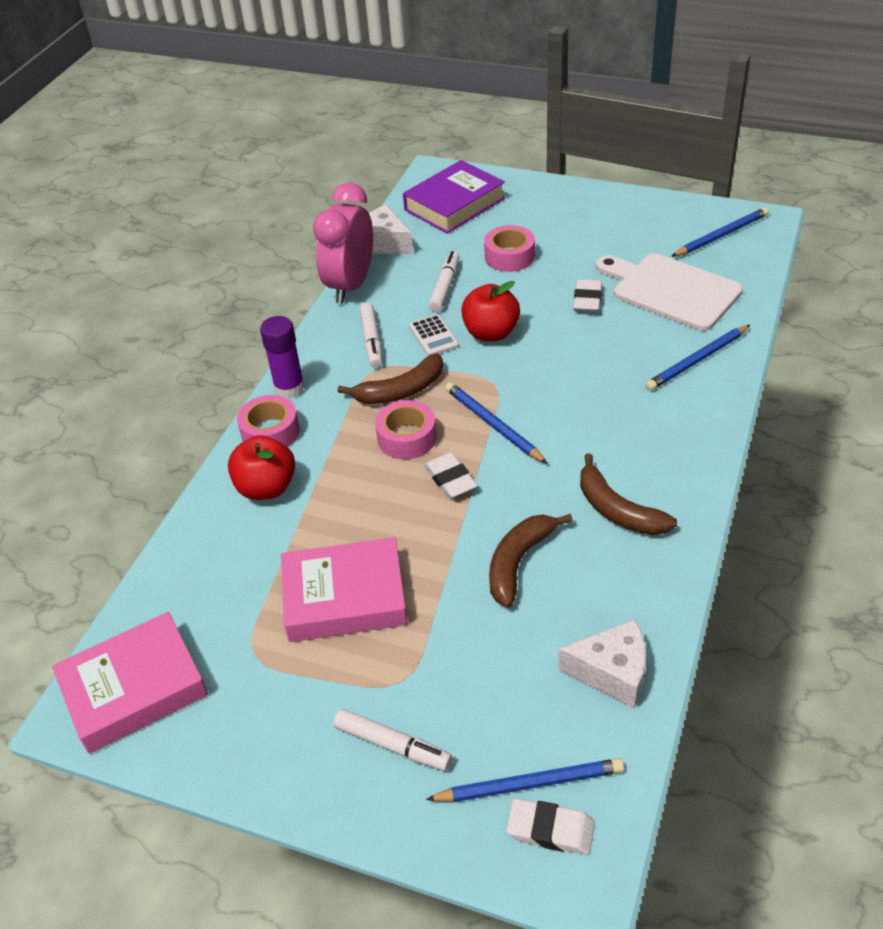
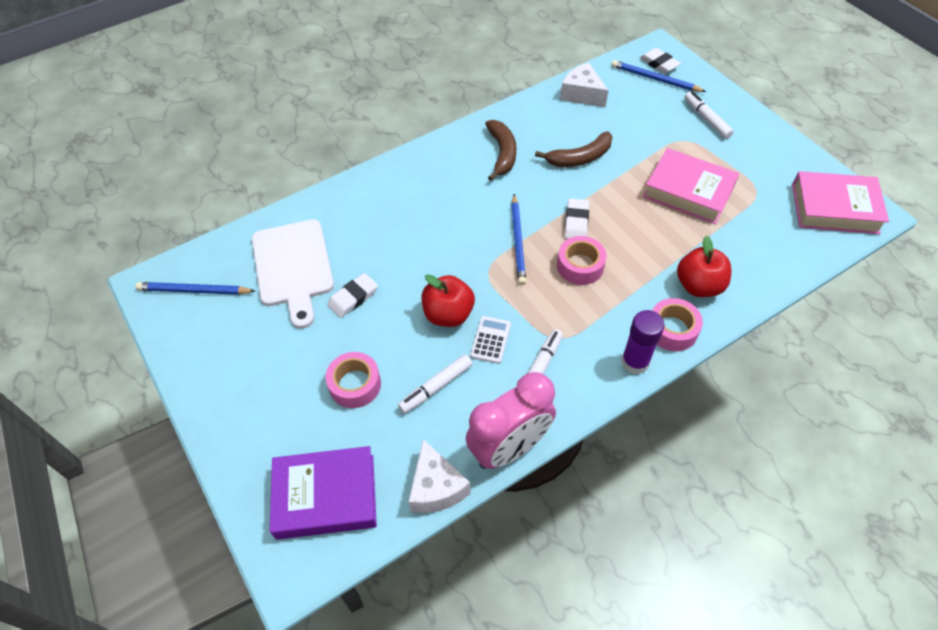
camera: 145 degrees left, 10 degrees up
(400, 391) = (555, 305): brown banana -> none
(697, 360) = (351, 206): blue pencil -> none

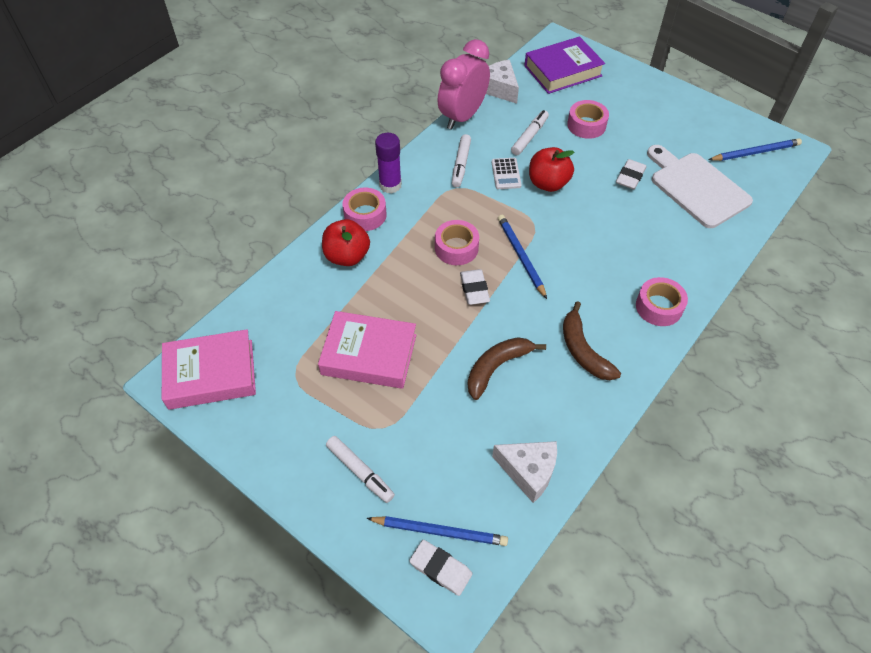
camera: 160 degrees right, 0 degrees up
(417, 169) = (659, 307): none -> pink tape

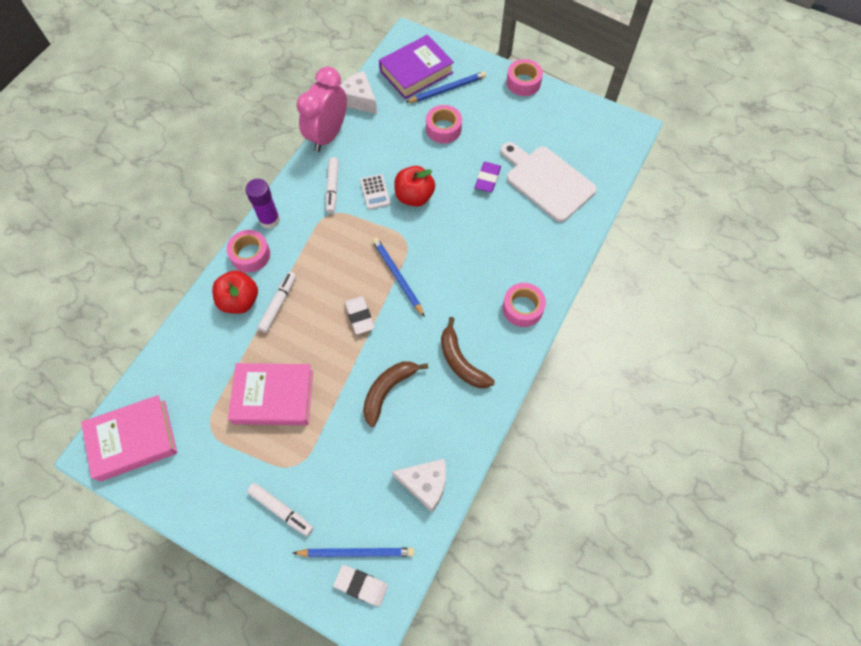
camera: 10 degrees left, 10 degrees up
(456, 248) = (338, 277): pink tape -> pink tape (523, 82)
(529, 137) = (392, 149): white marker -> white marker (278, 304)
(630, 177) = (487, 179): white eraser -> purple eraser
(755, 152) = (596, 137): blue pencil -> blue pencil (447, 89)

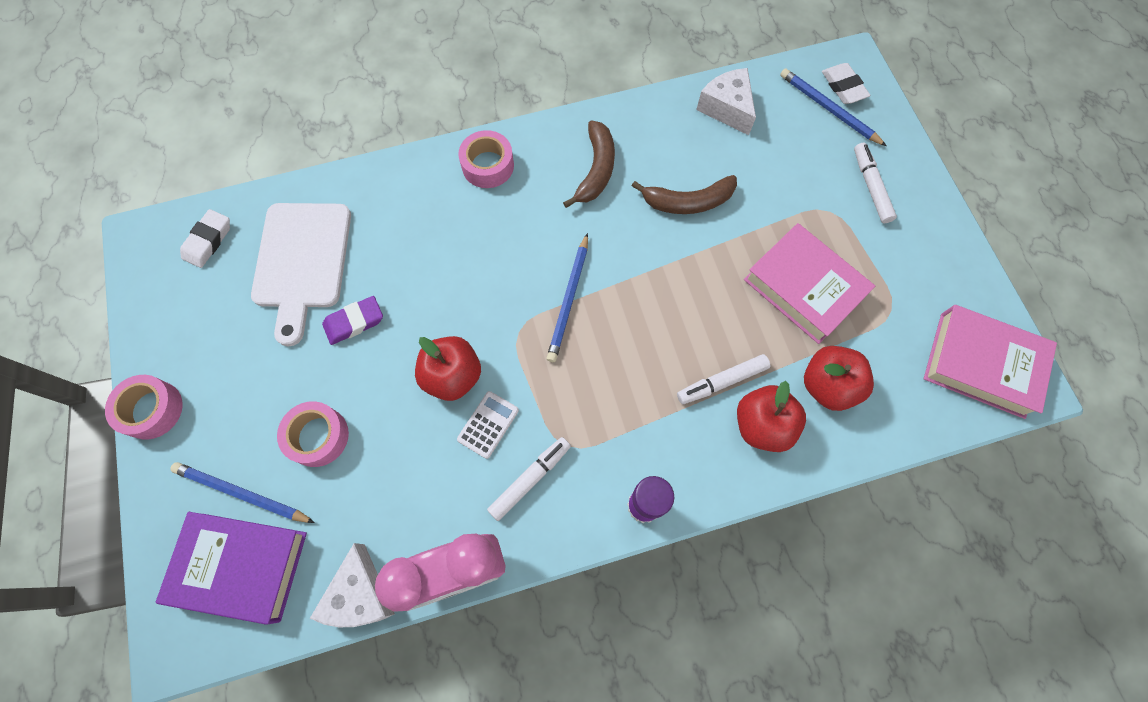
camera: 135 degrees left, 5 degrees up
(219, 350) = (827, 385): none -> red apple
(250, 255) = (705, 476): pink tape -> none
(359, 316) = (648, 293): white eraser -> white eraser (208, 241)

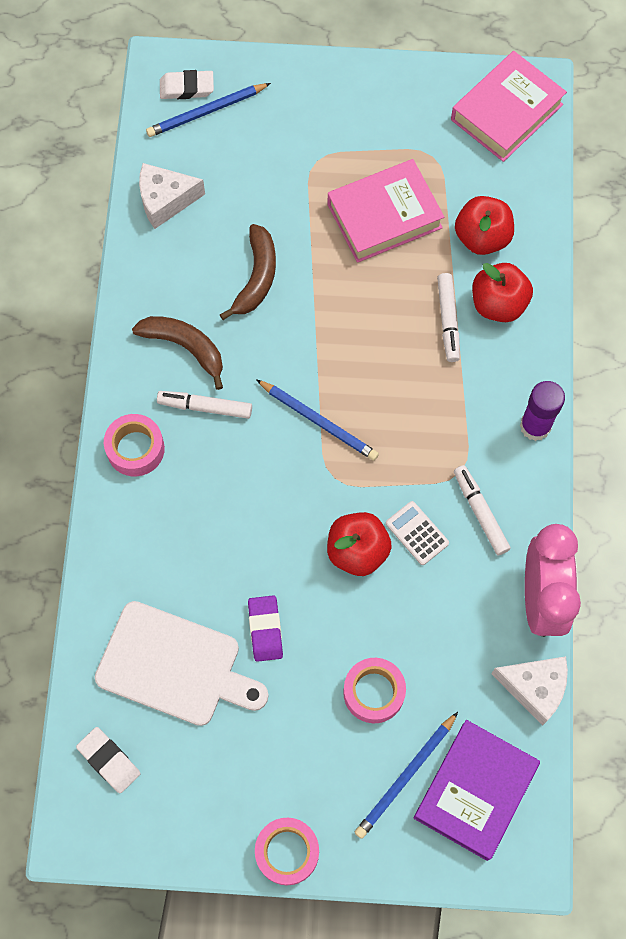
camera: 70 degrees left, 0 degrees up
(870, 187) = (306, 116): white marker -> white marker (205, 407)

